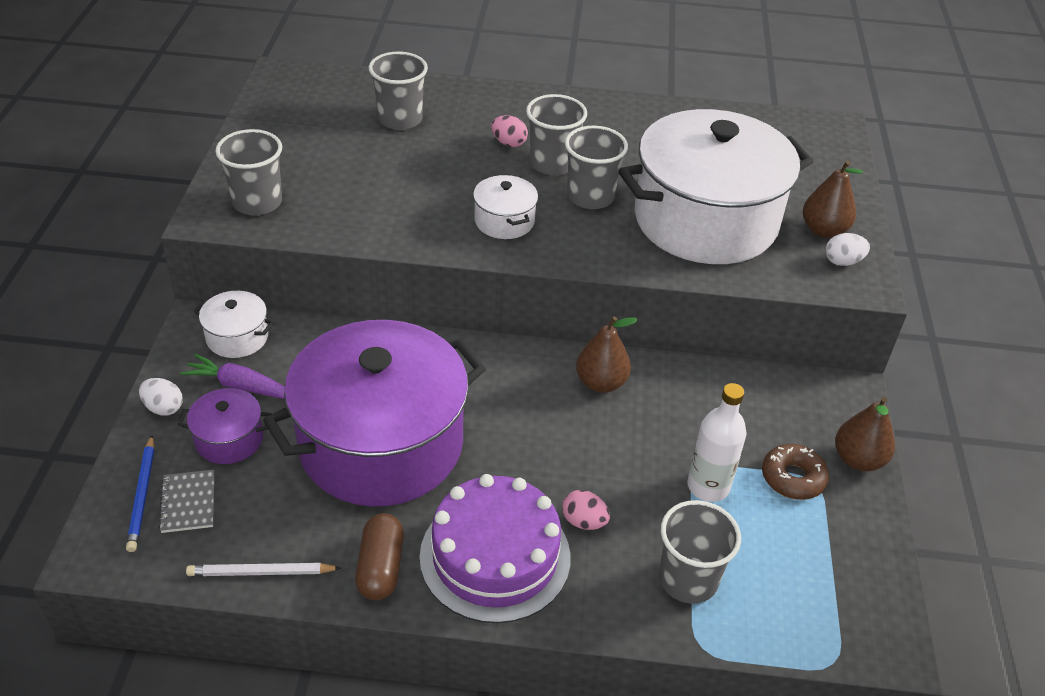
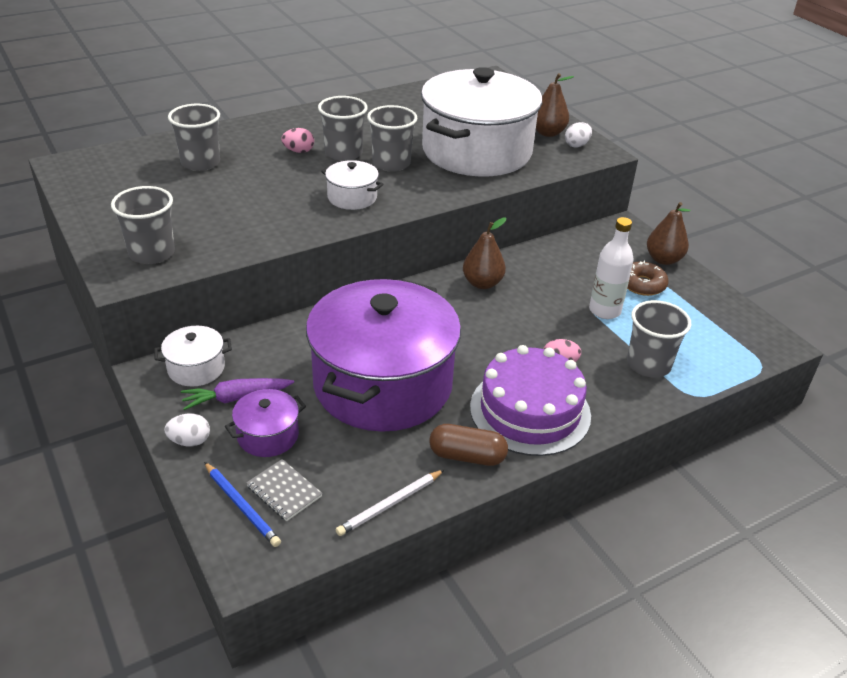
camera: 35 degrees left, 5 degrees down
(380, 567) = (467, 456): brown capsule -> brown capsule turned 45 degrees counterclockwise

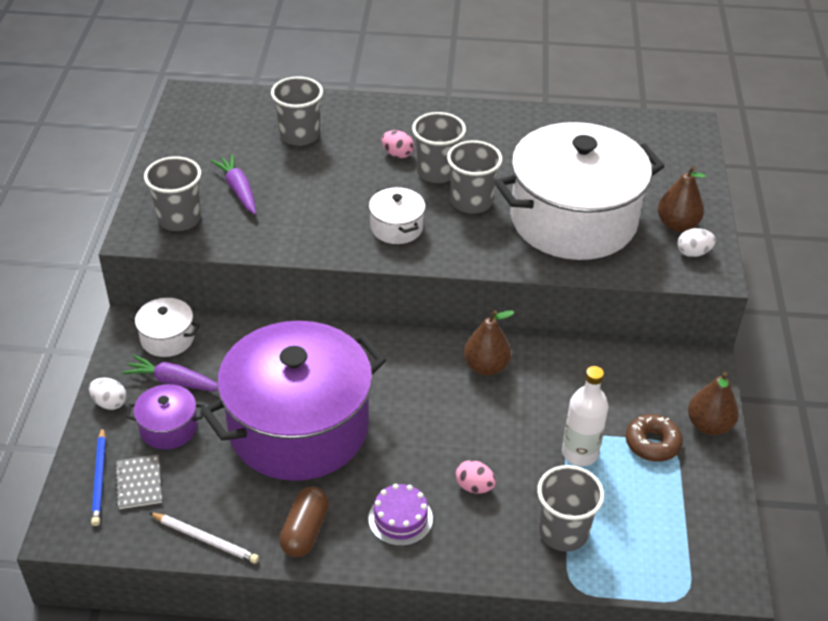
camera: 35 degrees right, 5 degrees up
(186, 215) = (238, 190): none -> purple carrot
(390, 504) = (205, 539): white pencil -> white pencil turned 150 degrees counterclockwise
(467, 456) = (305, 531): brown capsule -> brown capsule turned 60 degrees clockwise
(530, 411) = (400, 518): purple cake -> purple cake, size x0.51

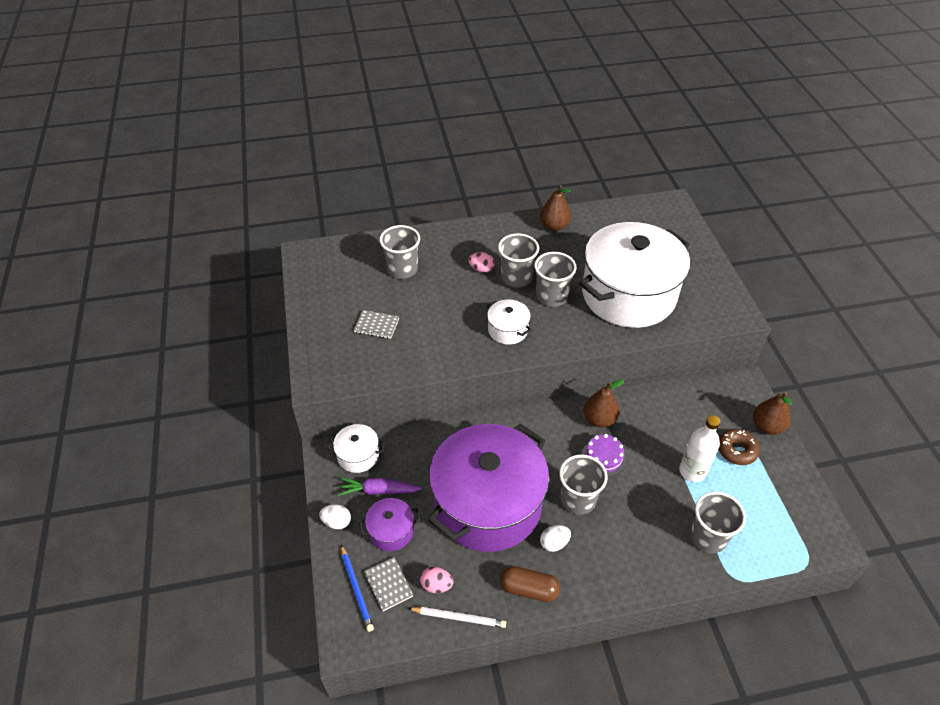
camera: 15 degrees left, 5 degrees up
(179, 219) = (342, 361): grey cup -> grey cup (578, 499)
(238, 190) = (376, 325): purple carrot -> grey notebook
(305, 531) = (529, 589): brown capsule -> brown capsule turned 75 degrees counterclockwise
(400, 518) = (592, 559): purple cake -> purple cake (603, 457)
(474, 487) = (632, 518): pink egg -> pink egg (436, 585)
(677, 225) = (699, 282): brown pear -> brown pear (554, 226)
(693, 253) = (720, 302): white egg -> white egg (554, 543)

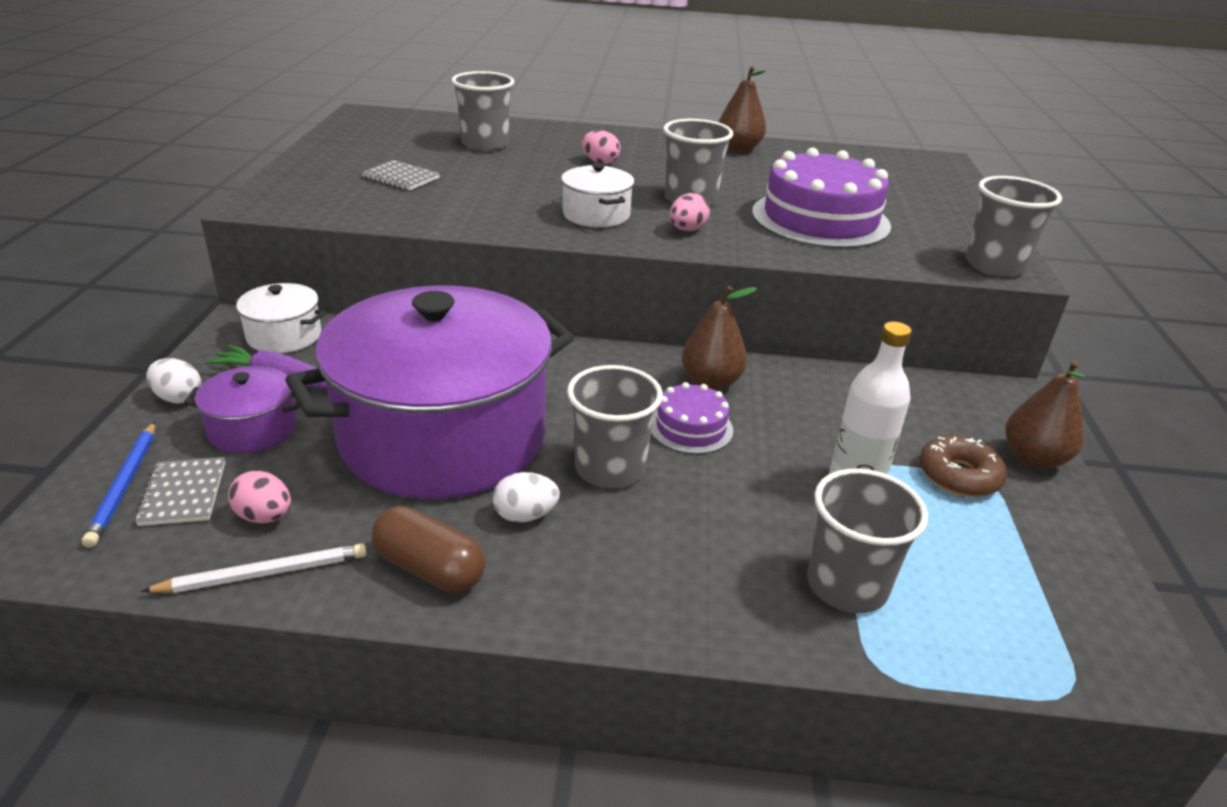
camera: 15 degrees right, 15 degrees down
(459, 617) = (264, 573): white pencil -> white pencil turned 45 degrees counterclockwise
(516, 278) = (647, 177): grey cup -> grey cup (994, 266)
(563, 330) = (687, 230): none -> pink egg
(628, 294) = (820, 219): white pot -> purple cake

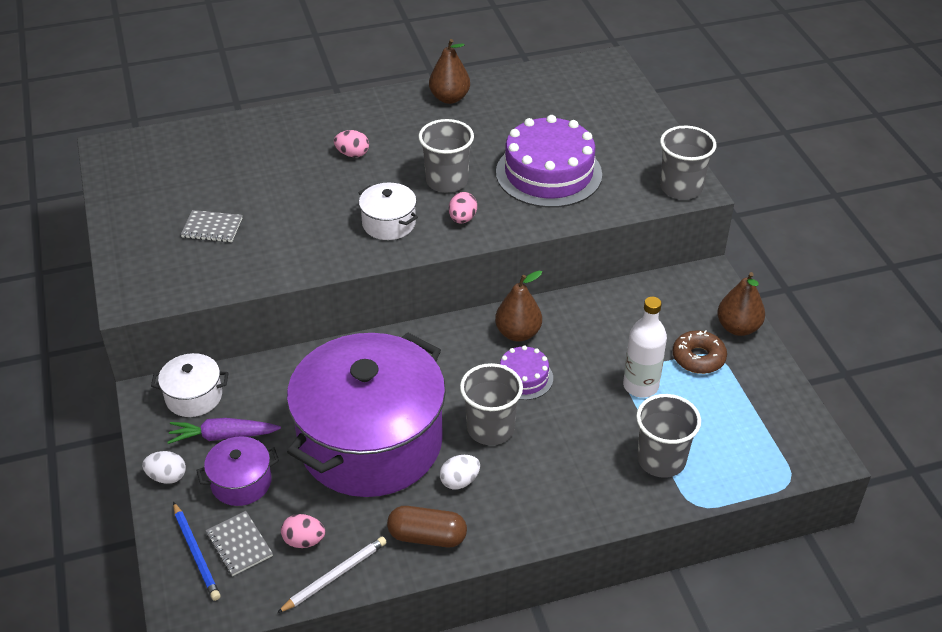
camera: 20 degrees left, 10 degrees up
(485, 144) = (245, 160): grey cup -> none

